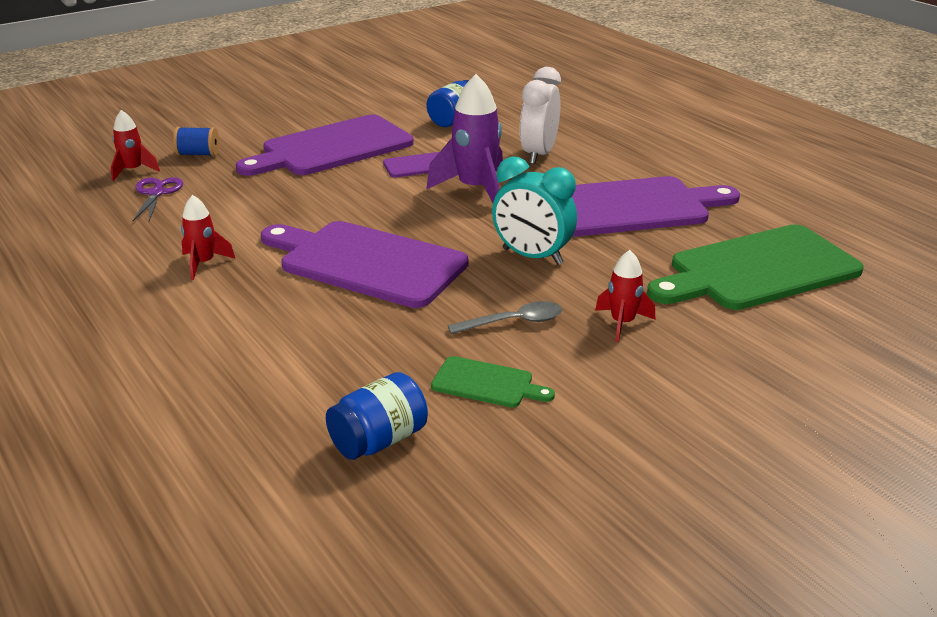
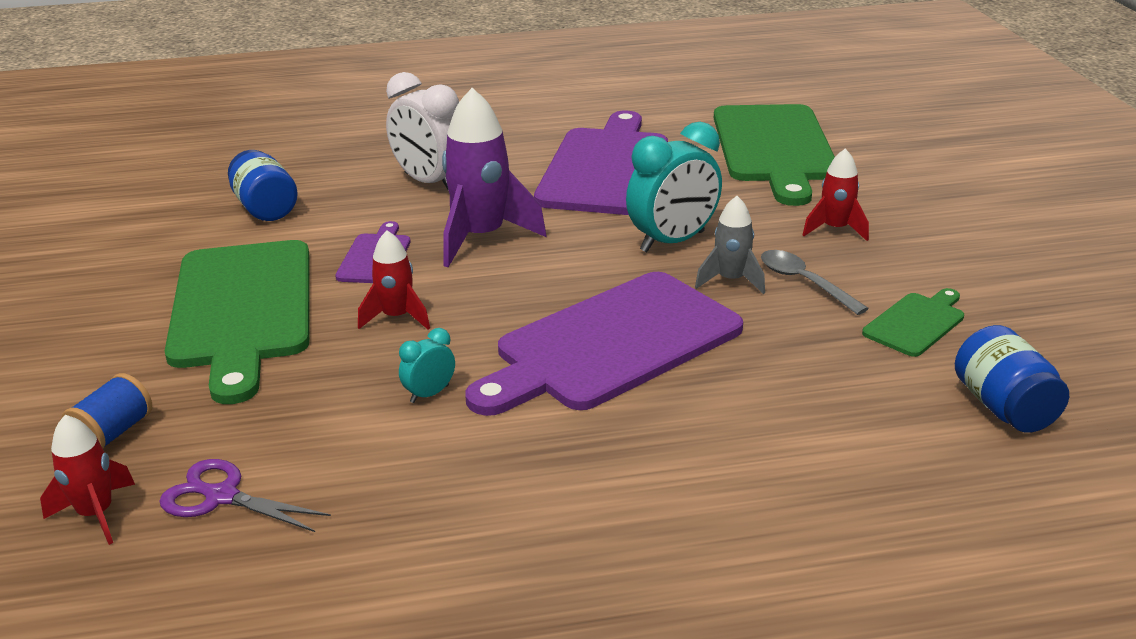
camera: 65 degrees left, 0 degrees up
(204, 263) = (515, 476): red rocket -> red rocket (397, 317)
(275, 220) = (429, 394): none -> turquoise clock
(332, 148) = (242, 309): purple cutting board -> green cutting board
(490, 290) = (731, 280): none -> grey rocket
(513, 322) = (804, 282): grey spoon -> grey spoon turned 45 degrees counterclockwise

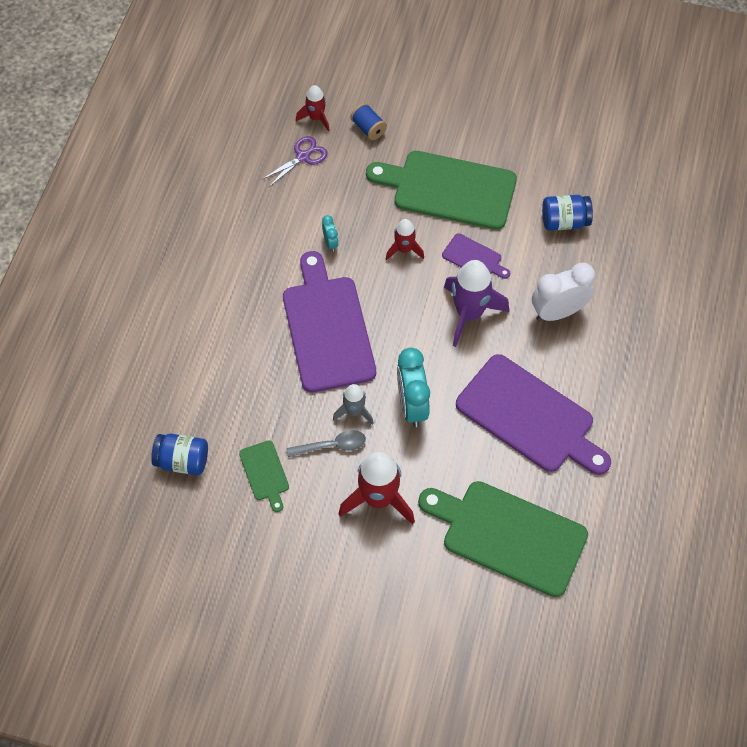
camera: 115 degrees right, 30 degrees up
(835, 229) = (378, 499): red rocket -> red rocket, size x1.79

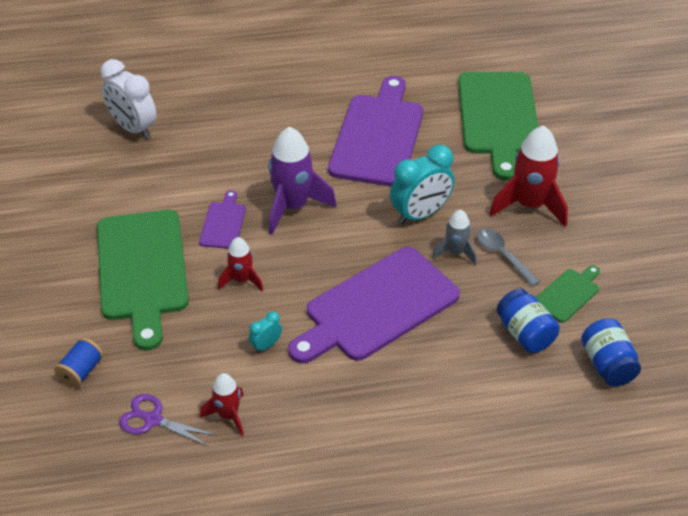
camera: 115 degrees left, 15 degrees down
(316, 118) = (84, 430): red rocket -> red rocket (228, 415)
(558, 312) = (255, 148): white clock -> white clock (133, 128)
(564, 222) = (144, 172): blue jar -> blue jar (525, 333)

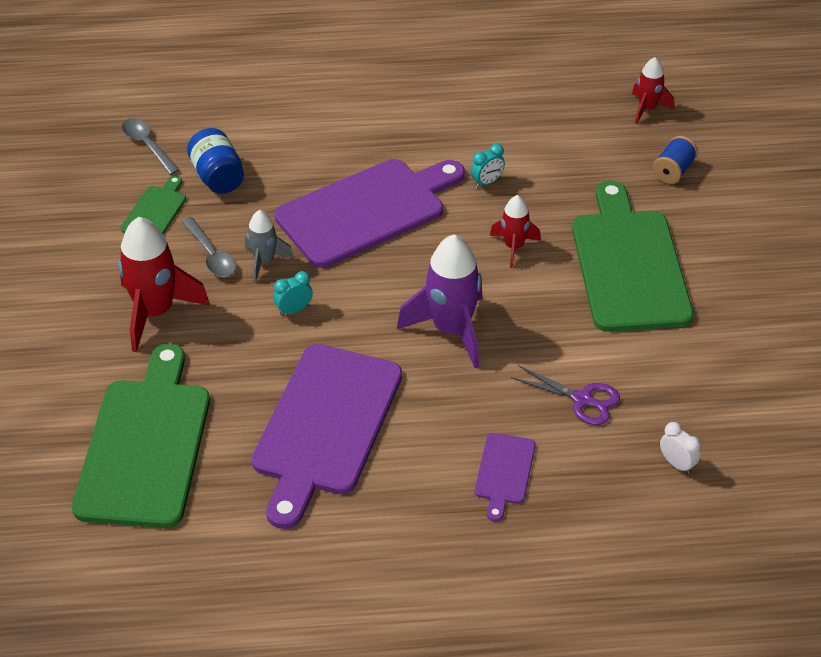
camera: 175 degrees left, 0 degrees up
(133, 128) = (677, 464): white clock -> white clock, size x0.48
(153, 420) = (594, 128): purple scissors -> purple scissors (582, 399)
(223, 223) = (538, 314): purple cutting board -> purple cutting board (504, 472)
(228, 415) = (523, 127): red rocket -> red rocket (647, 109)
(420, 214) = (294, 310): turquoise clock -> turquoise clock, size x0.48
(568, 294) = (155, 211): green cutting board -> green cutting board turned 150 degrees clockwise
(607, 365) = (147, 145): blue jar -> grey spoon

